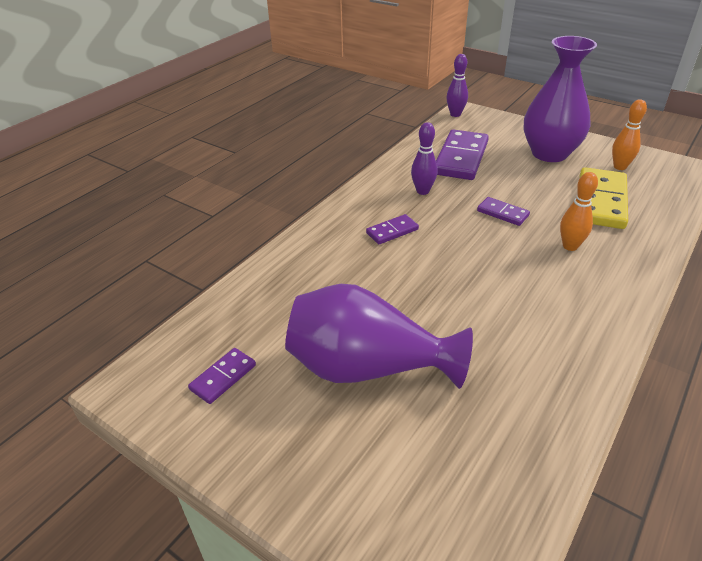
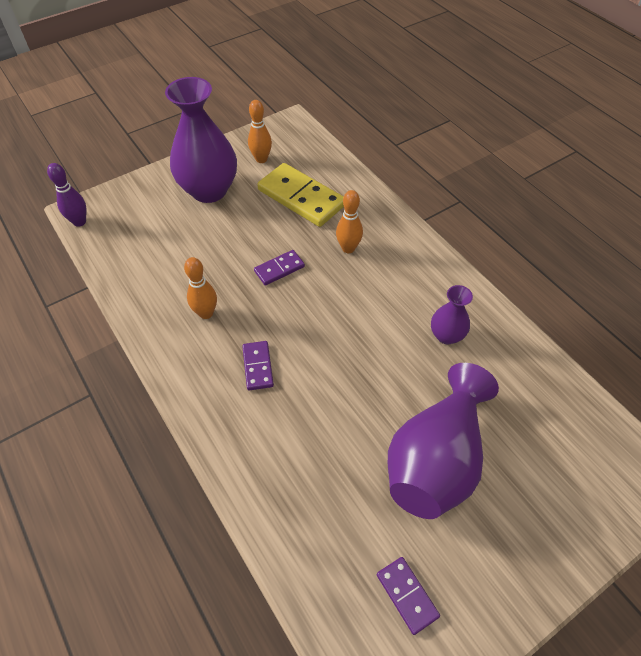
camera: 70 degrees left, 15 degrees up
(422, 191) = (206, 313): purple bowling pin -> orange bowling pin
(461, 158) = (169, 256): purple domino -> none
(524, 344) = (446, 335): none -> purple vase

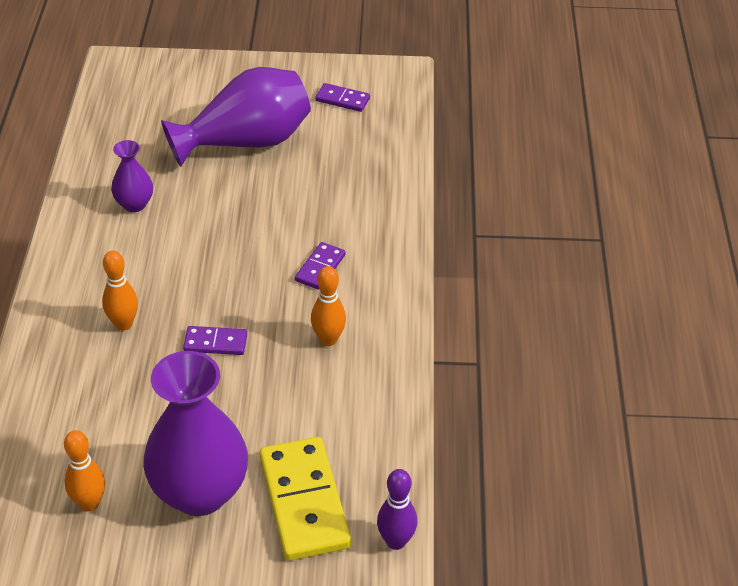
camera: 145 degrees left, 10 degrees down
(301, 198) = (104, 413): yellow domino -> yellow domino (304, 501)
(407, 595) = (342, 100): purple domino -> purple domino turned 75 degrees counterclockwise

